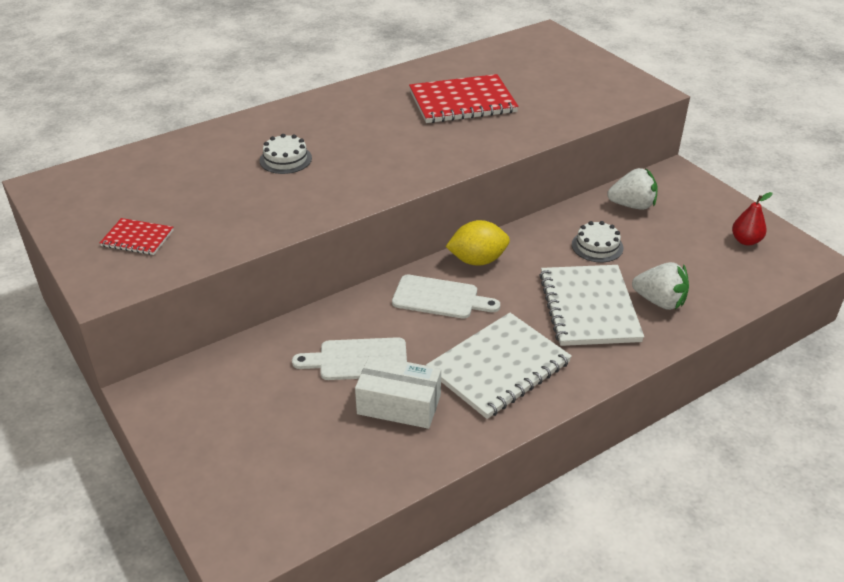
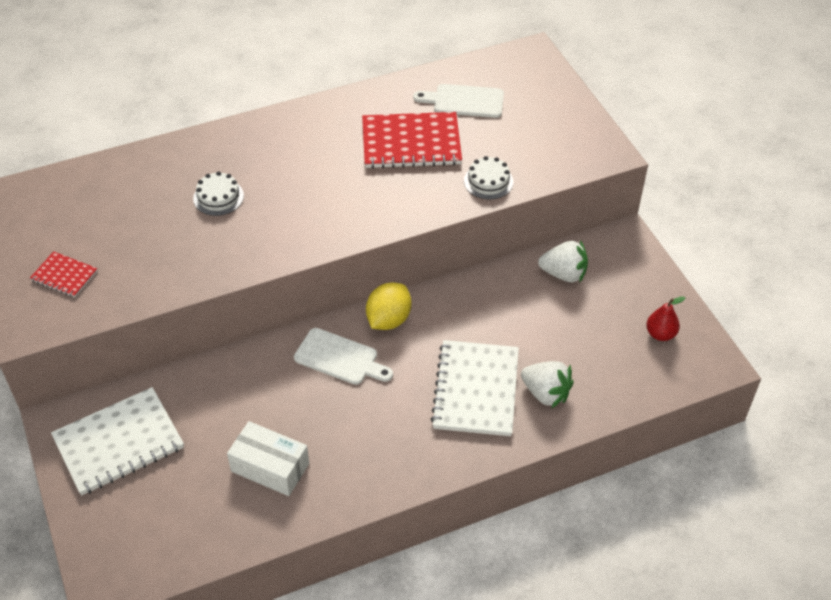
camera: 10 degrees right, 10 degrees up
(358, 359) = (247, 415): white cutting board -> white cutting board (464, 101)
(477, 260) = (388, 320): yellow lemon -> yellow lemon turned 60 degrees counterclockwise
(498, 367) = (370, 442): white notebook -> white notebook (118, 442)
(597, 246) = (510, 319): white cake -> white cake (488, 181)

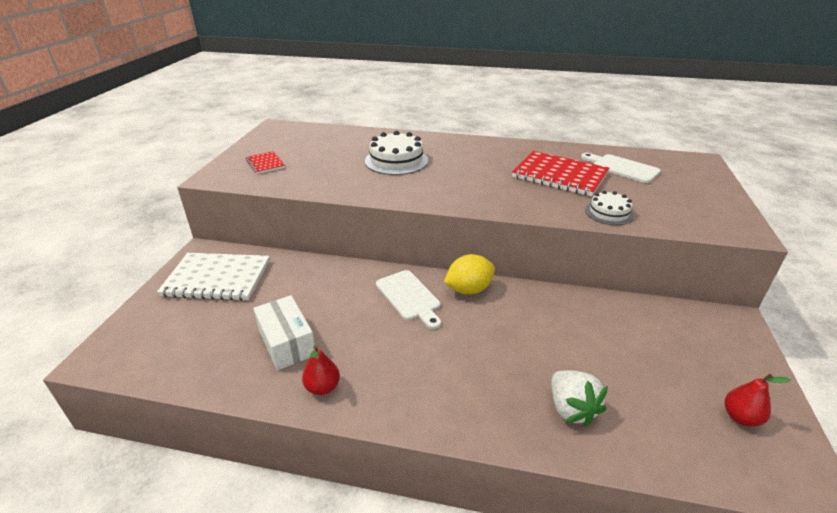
camera: 35 degrees right, 15 degrees down
(218, 197) = (396, 161): white cake -> white cake, size x1.65
(343, 487) = (322, 387): none -> red pear
(476, 390) = (503, 372): white notebook -> none
(563, 274) = (652, 322): white strawberry -> none

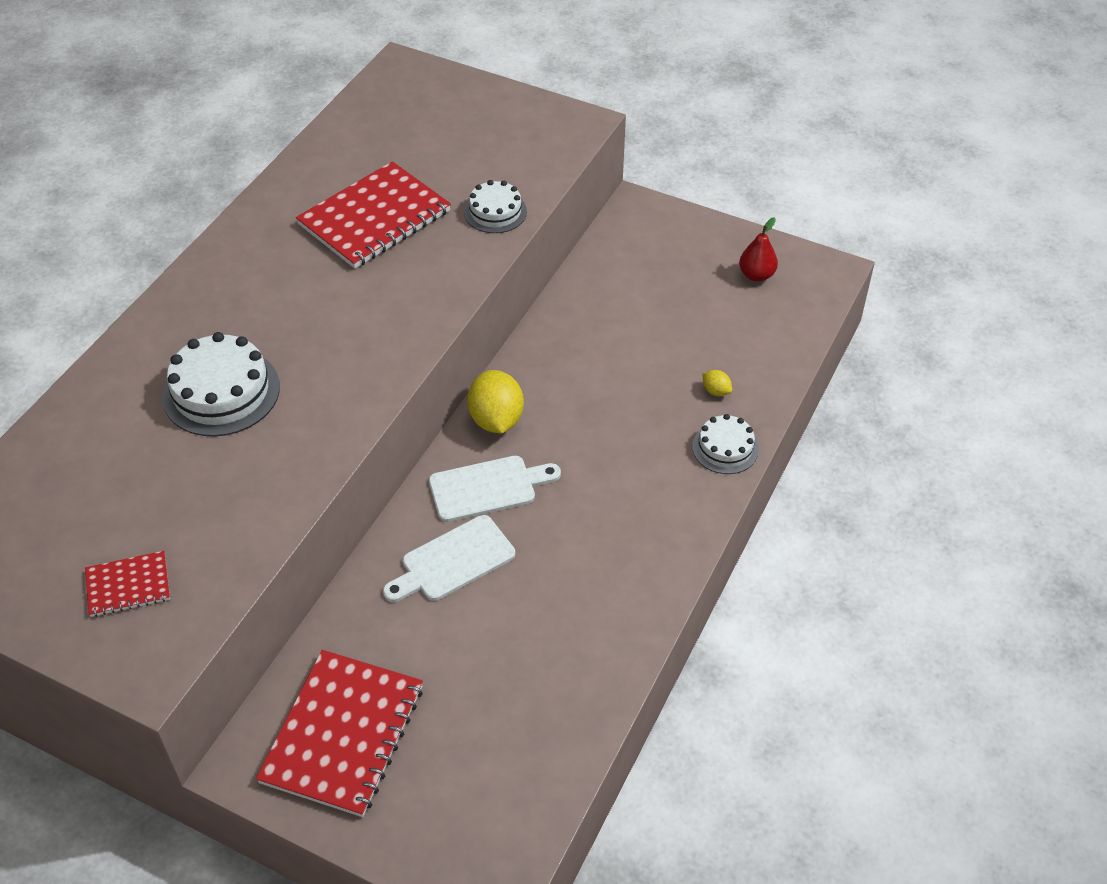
camera: 75 degrees left, 15 degrees up
(217, 278) = (342, 734): white notebook -> red notebook
(287, 342) = (534, 640): white box -> none
(322, 387) = (626, 606): red pear -> none
(509, 427) = (725, 448): none -> white cake
(571, 409) = (716, 391): white strawberry -> yellow lemon
(622, 168) = (384, 148): white cutting board -> white cutting board (453, 561)

